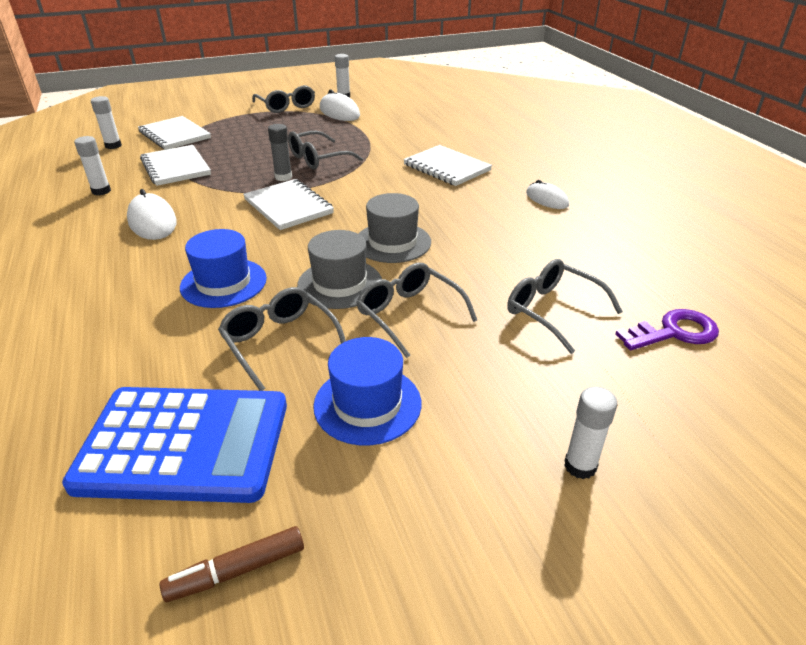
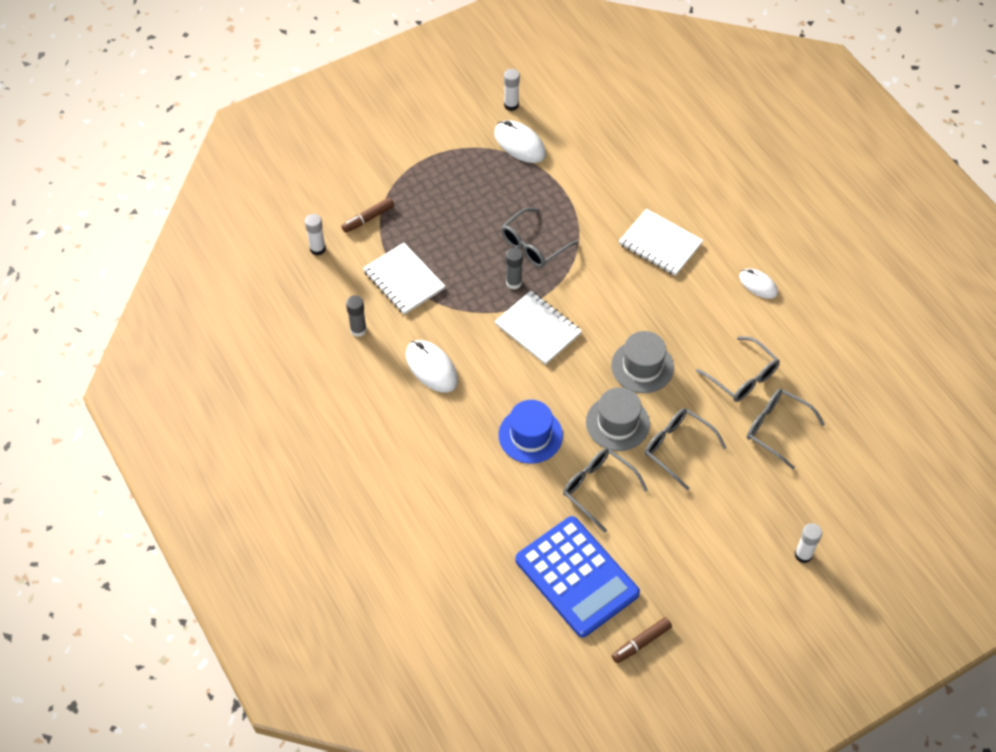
camera: 10 degrees left, 20 degrees up
(101, 191) = (358, 330): white glue stick -> grey glue stick
(175, 135) = (368, 218): white notebook -> brown marker
(184, 444) = (576, 577): blue calculator -> blue calculator turned 60 degrees clockwise
(286, 106) = (456, 138): grey glasses -> grey glasses (743, 377)
(367, 404) = (673, 531): blue hat -> none
(674, 332) = (859, 438): purple key -> none

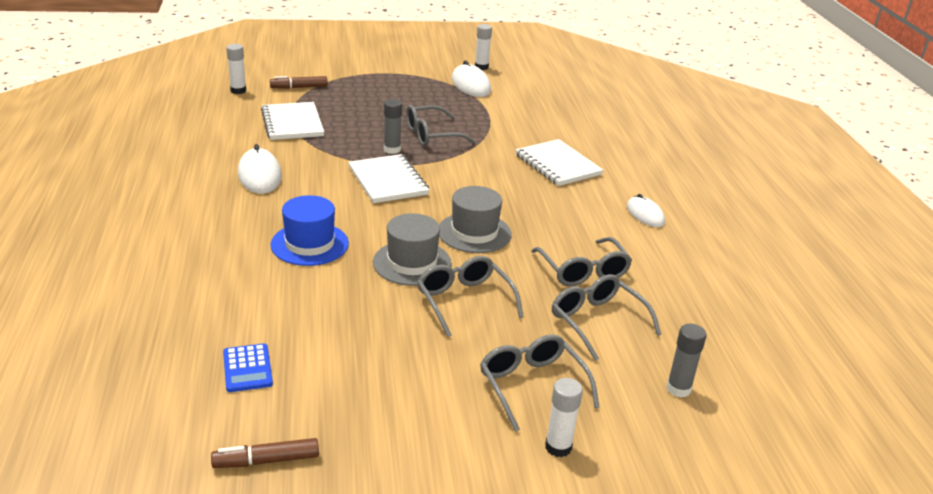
camera: 20 degrees right, 25 degrees down
(358, 330) = (219, 137): grey glue stick -> grey glue stick (678, 389)
(576, 577) = (247, 368): blue calculator -> blue calculator, size x0.41
(597, 488) = (344, 304): grey glasses -> grey glasses (532, 385)

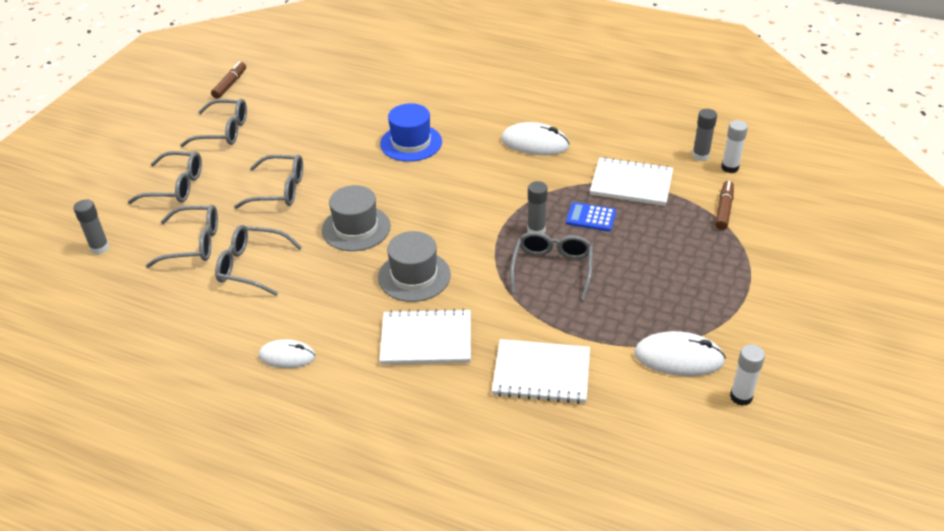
camera: 125 degrees right, 10 degrees up
(228, 102) = (700, 156): none -> grey glue stick
(247, 368) = (303, 92): blue calculator -> blue calculator (591, 217)
(387, 181) = (477, 208): white notebook -> white notebook (541, 373)
(392, 402) = (224, 131): none -> grey glasses
(412, 263) = (345, 182): grey hat -> grey hat (414, 276)
(558, 447) = (125, 176): white glue stick -> none

